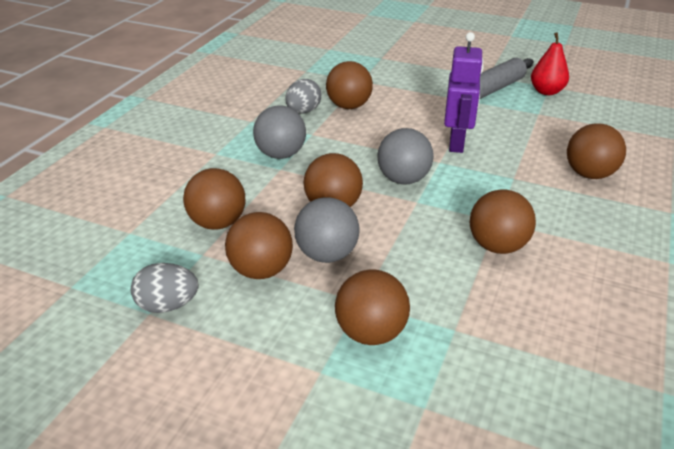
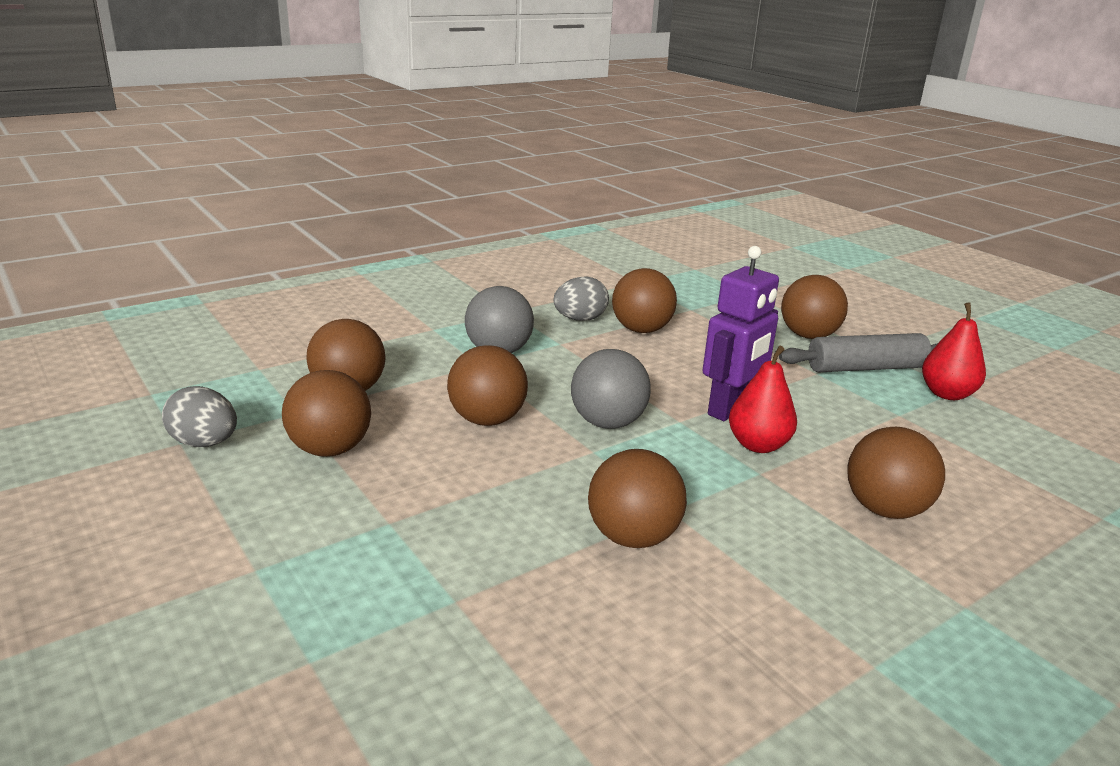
camera: 30 degrees right, 10 degrees down
(327, 254) = (416, 462): grey ball -> none
(371, 332) = (357, 558): brown ball -> brown ball (808, 336)
(494, 161) = (758, 445): none -> red pear

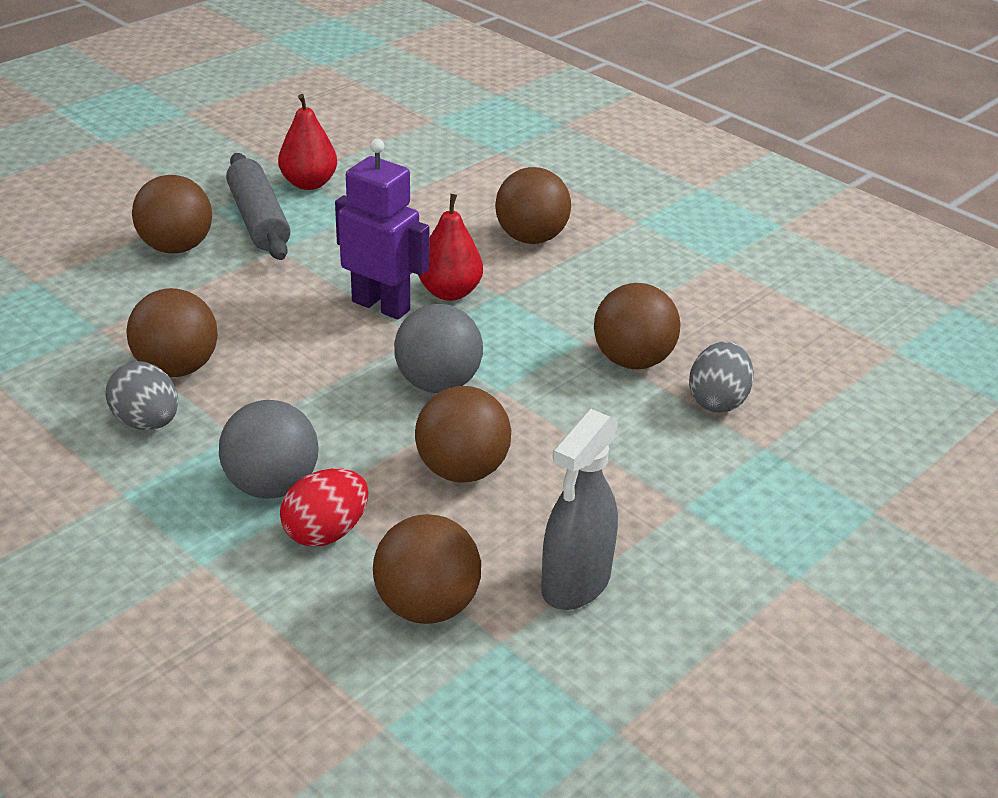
camera: 100 degrees left, 10 degrees up
(204, 443) = (608, 705): grey egg -> grey egg (717, 401)
(330, 449) = (575, 584): brown ball -> grey spray bottle
(442, 365) = (326, 532): none -> red egg

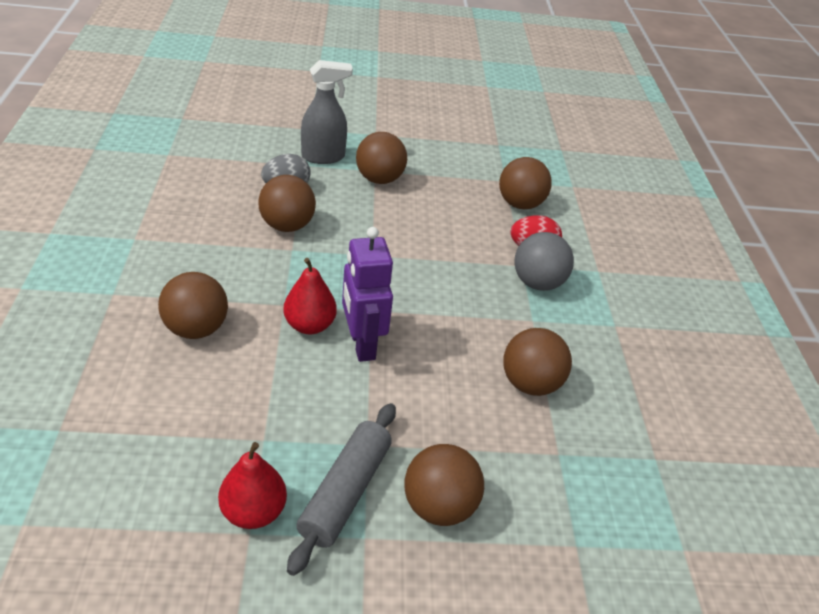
camera: 140 degrees left, 5 degrees up
(147, 422) = (575, 357): grey egg -> none
(438, 383) = (397, 278): grey ball -> none
(462, 470) = (443, 235): brown ball -> brown ball (379, 179)
(575, 584) = (455, 177): grey spray bottle -> grey spray bottle (323, 157)

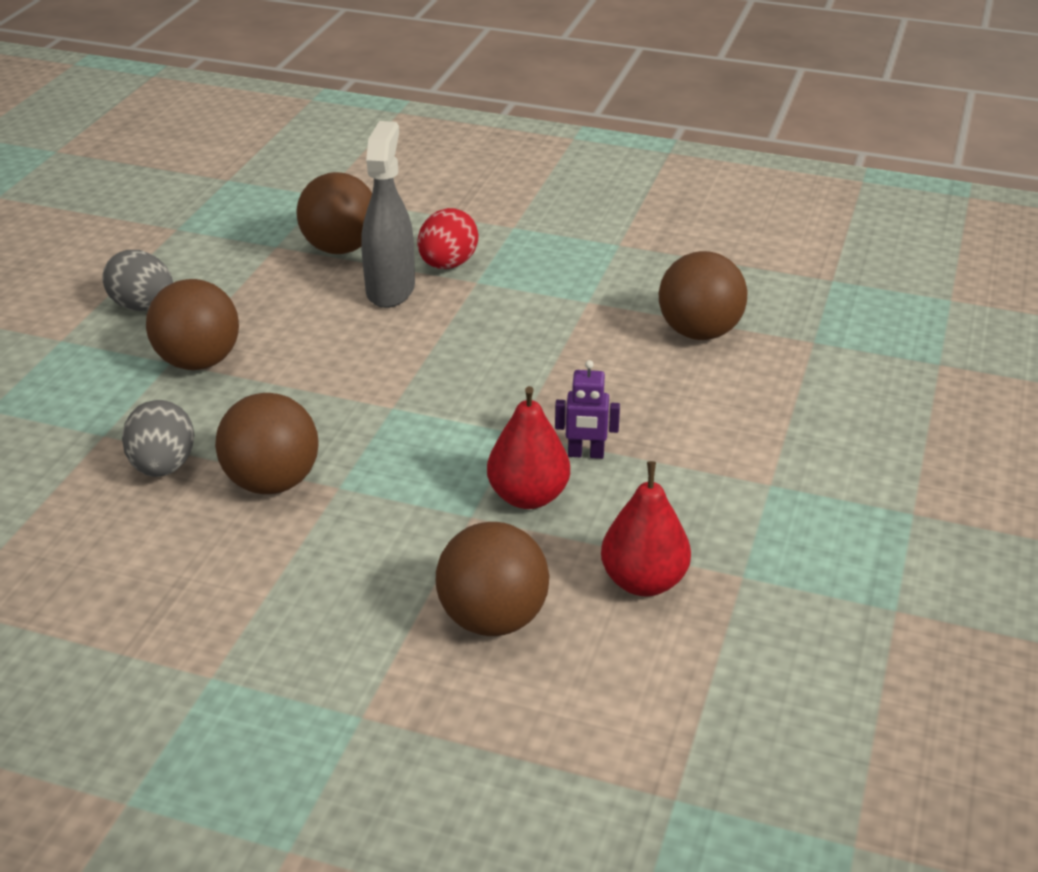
camera: 65 degrees left, 5 degrees down
(253, 511) = (863, 601): red pear -> red pear (643, 581)
(323, 157) = (93, 409): grey spray bottle -> grey spray bottle (390, 290)
(345, 492) = (844, 516): grey rolling pin -> none
(361, 344) = (586, 454): purple robot -> purple robot, size x0.51
(418, 151) = (143, 307): none -> grey egg
(439, 506) = (875, 446): brown ball -> none
(537, 283) = (517, 278): grey ball -> none

